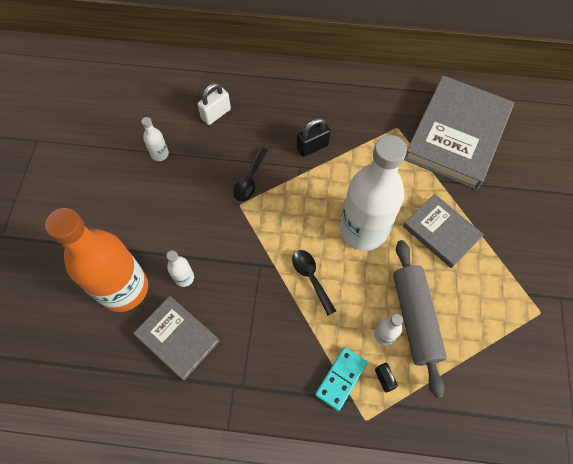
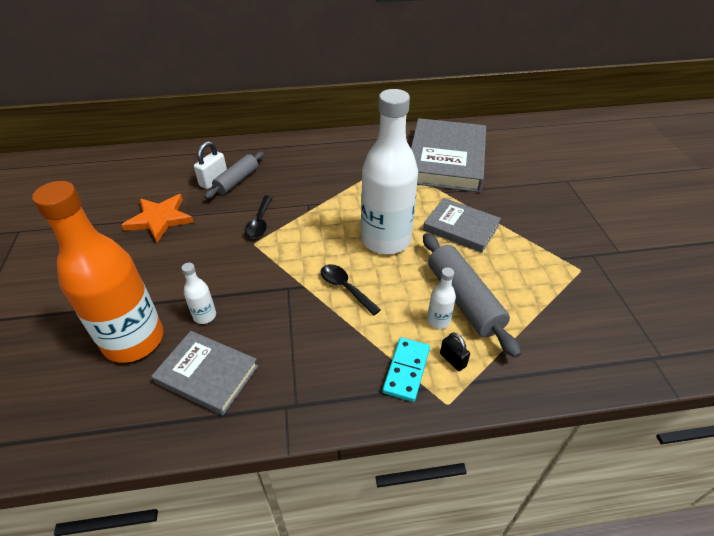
camera: 15 degrees left, 20 degrees down
(160, 154) = (160, 219): white bottle -> orange star
(238, 119) = (237, 181): none -> grey rolling pin
(312, 147) = (316, 188): black padlock -> none

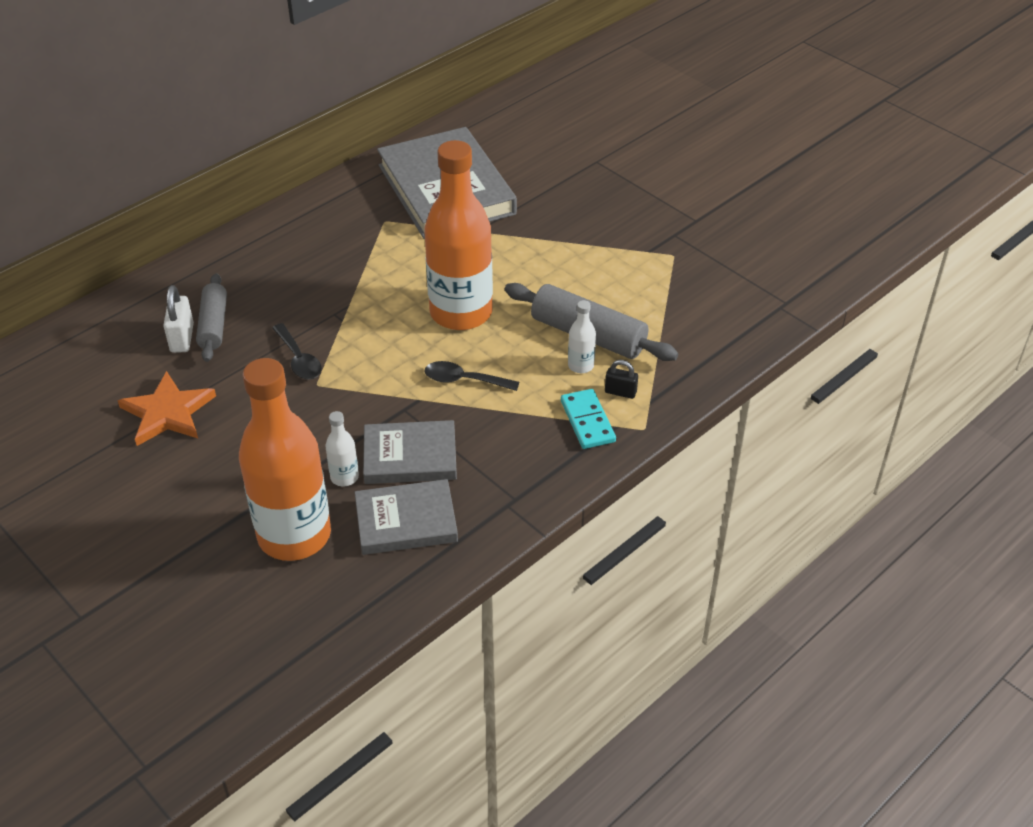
camera: 35 degrees left, 0 degrees up
(386, 240) = (461, 313): white bottle -> orange bottle
(461, 228) = (528, 264): grey book -> grey book (410, 456)

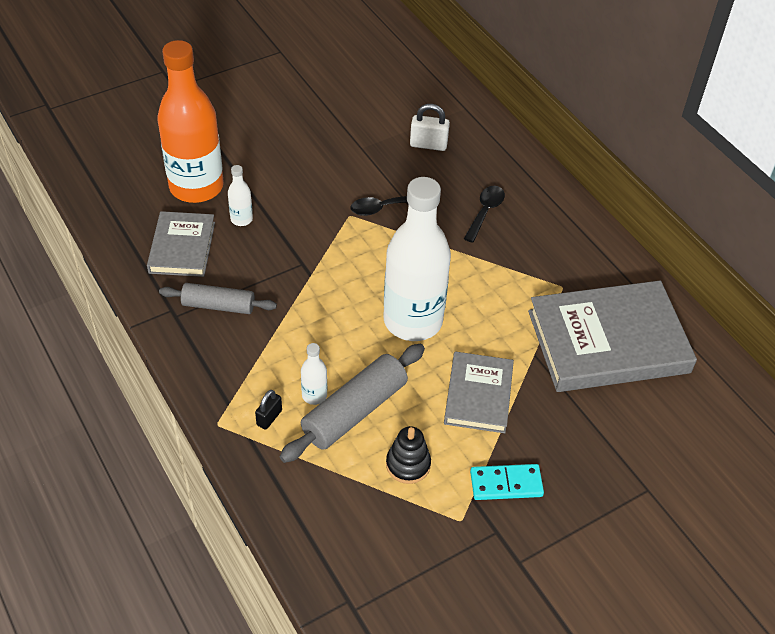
camera: 100 degrees right, 5 degrees up
(168, 413) = (346, 133): orange star -> none
(213, 325) = (439, 163): grey rolling pin -> grey rolling pin (218, 306)
(410, 456) = (247, 259): grey book -> grey book (478, 395)
(461, 313) = (413, 321): orange bottle -> white bottle
(464, 380) = (323, 307): black spoon -> black spoon (485, 212)
(587, 421) = (242, 383): turquoise domino -> turquoise domino (506, 484)
(632, 292) = (408, 464): none -> black stacking toy

